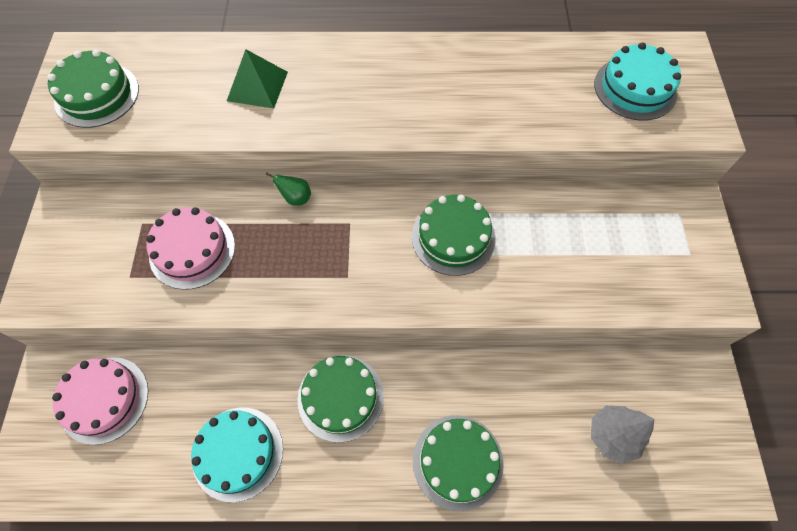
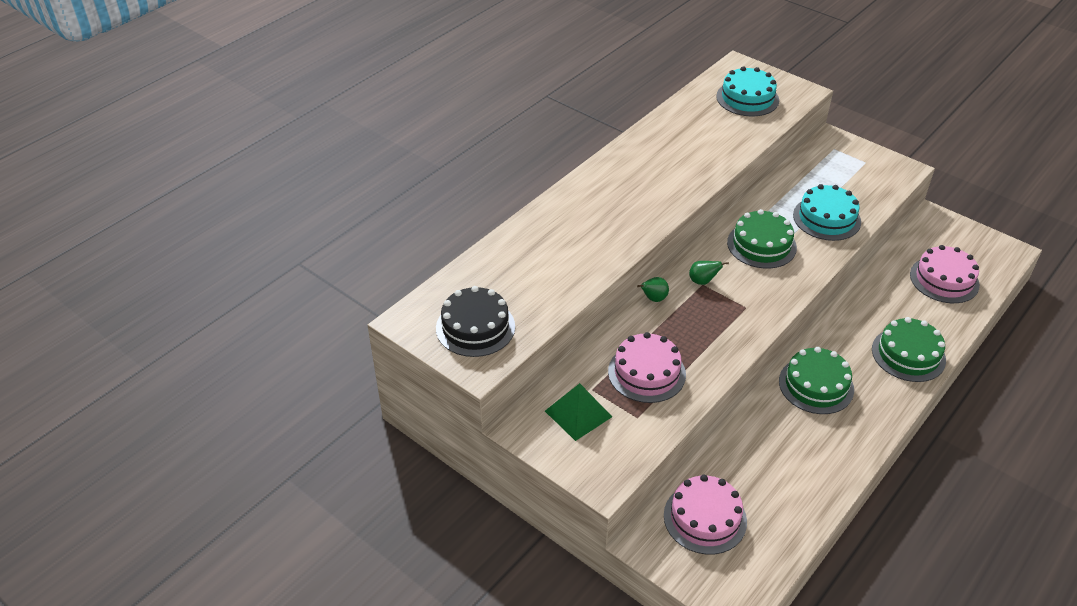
camera: 50 degrees left, 20 degrees down
(97, 95) = (475, 327): green cake -> black cake
(238, 453) = (815, 460): turquoise cake -> turquoise cake (826, 218)
(257, 86) = (564, 244): green pyramid -> green pyramid (578, 414)
(354, 221) = (702, 281): none -> green pear
(612, 436) = (944, 279): grey tree -> pink cake

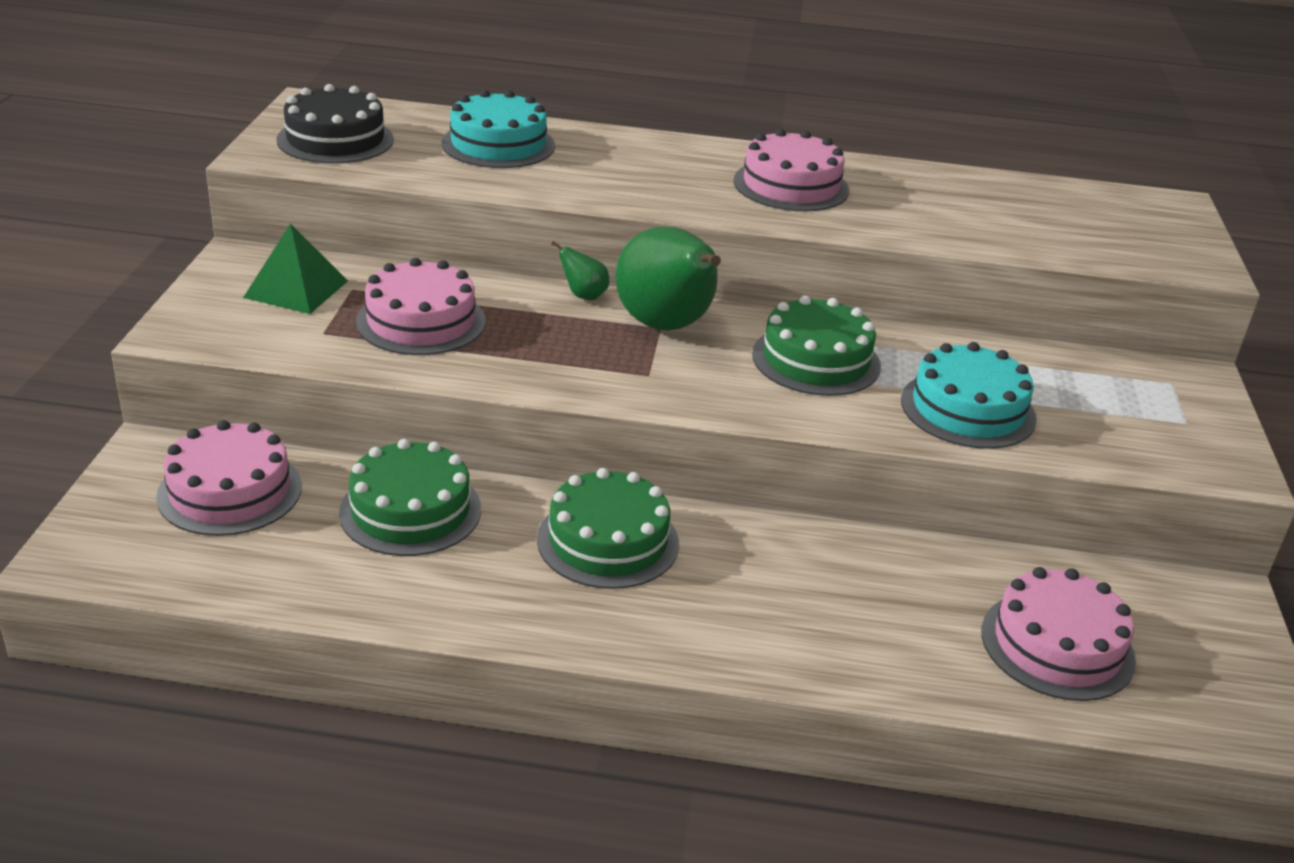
camera: 55 degrees right, 10 degrees down
(649, 173) = (791, 185): none -> pink cake
(702, 281) = (667, 326): green pear -> green pear, size x2.38
(747, 98) = (1099, 224): turquoise cake -> turquoise cake (498, 144)
(908, 354) = (791, 636): green cake -> green cake (410, 510)

